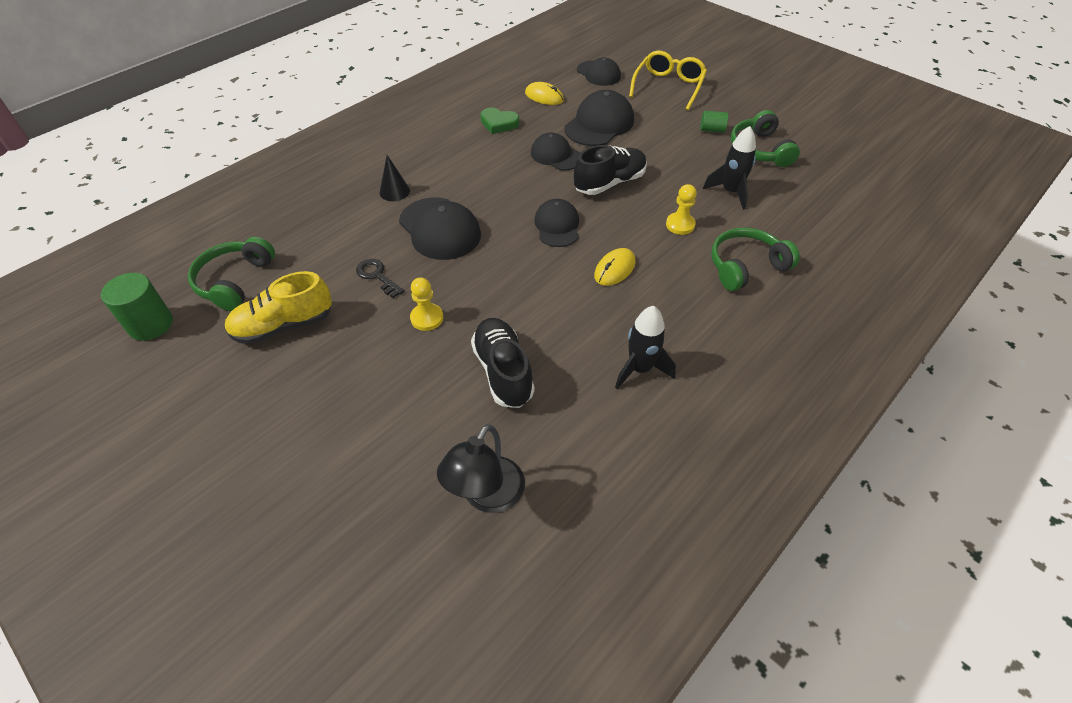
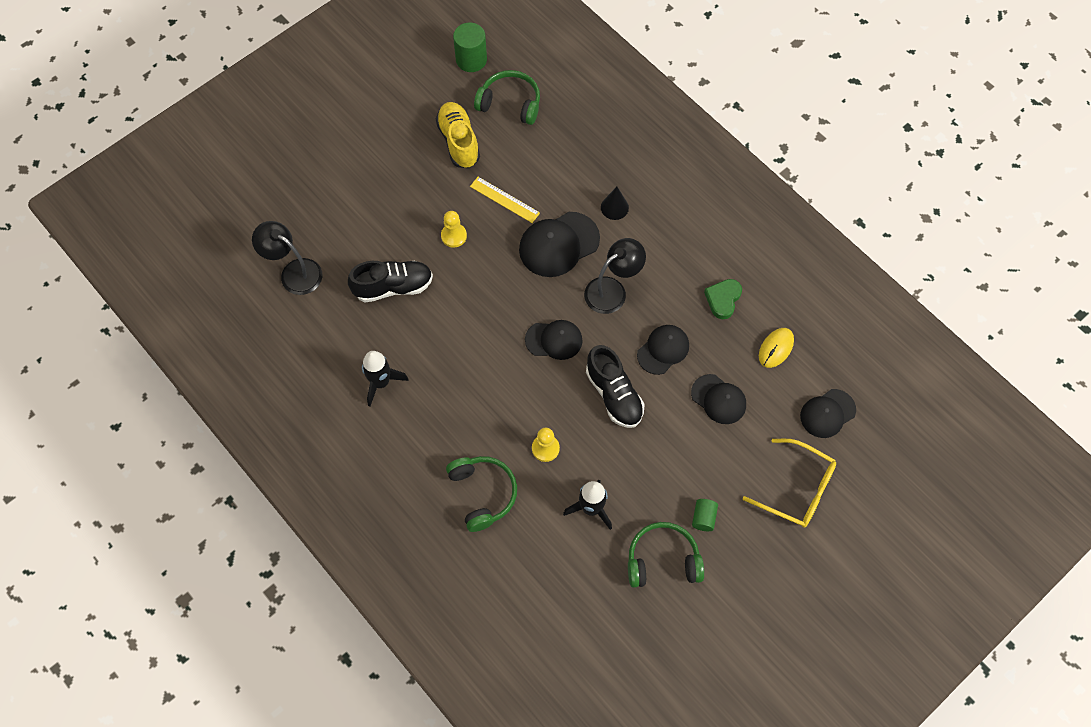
camera: 95 degrees right, 15 degrees up
(377, 276) = (504, 199): black key -> yellow ruler
(494, 189) = (612, 290): none -> black lamp
(599, 124) = (718, 399): black cap -> black cap, size x0.66
(614, 269) = (492, 381): yellow mouse -> none

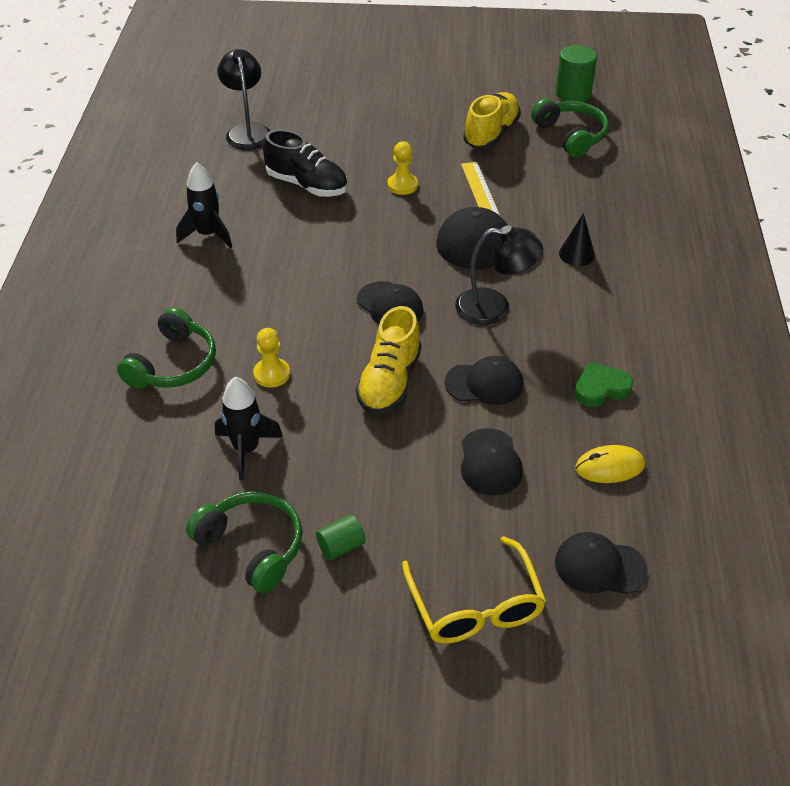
camera: 45 degrees right, 20 degrees down
(614, 394) = (389, 382): black shoe -> yellow shoe

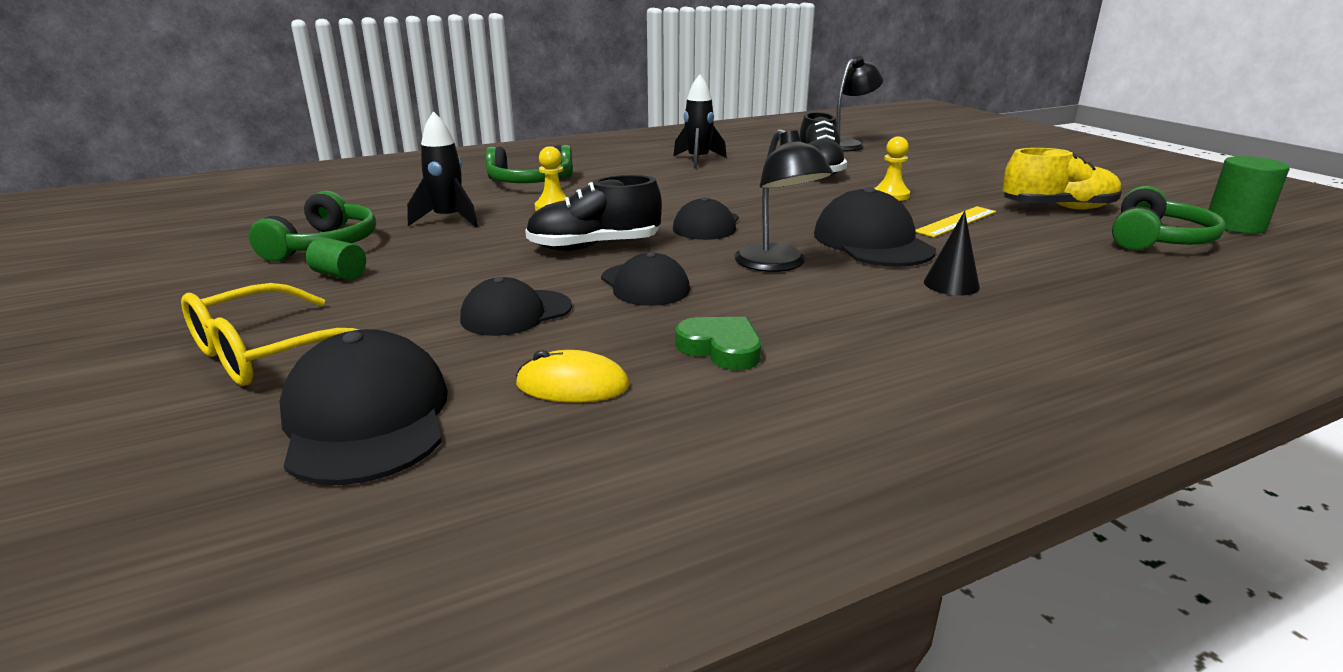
camera: 60 degrees right, 20 degrees down
(389, 382) = (594, 247): yellow shoe -> black shoe
(599, 566) = (366, 418): black cap -> black cap, size x1.52
(609, 467) = (572, 385): yellow mouse -> yellow mouse turned 45 degrees counterclockwise

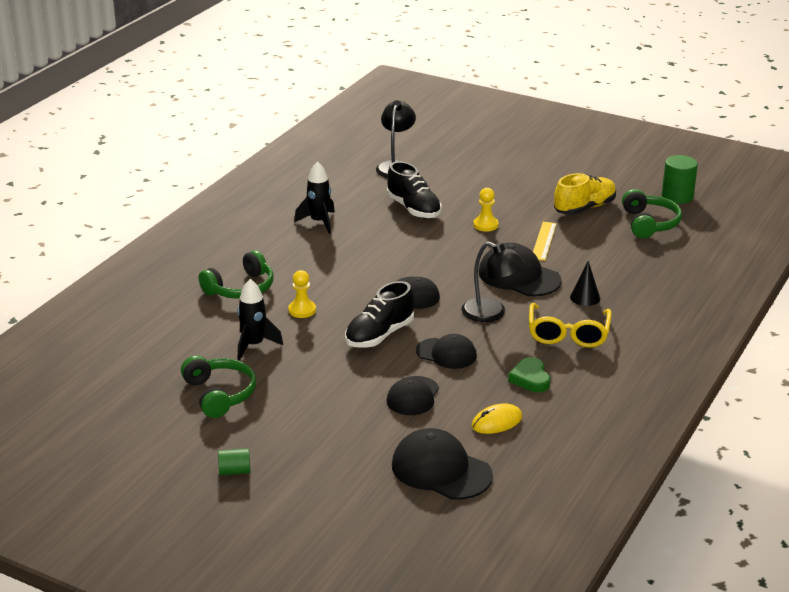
camera: 35 degrees left, 5 degrees up
(268, 353) = (339, 464): yellow glasses -> yellow glasses (568, 334)
(339, 275) = (276, 410): green cylinder -> green cylinder (234, 471)
(721, 348) = (530, 378): green heart -> green heart turned 105 degrees counterclockwise

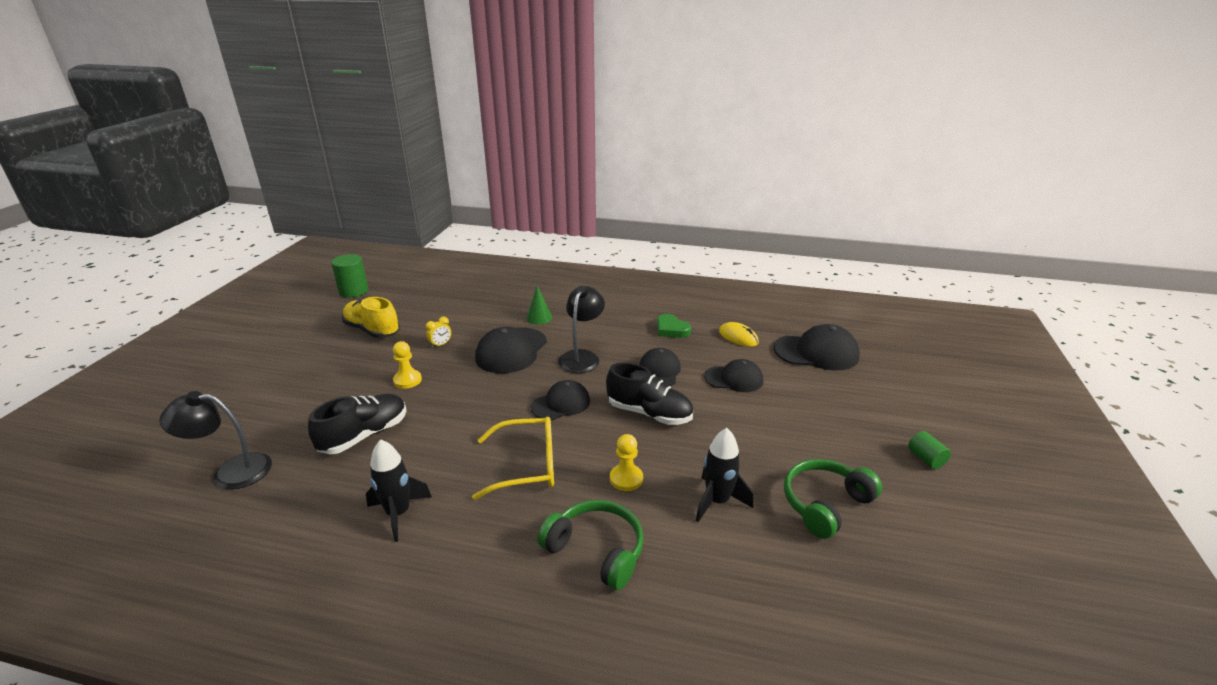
camera: 105 degrees left, 0 degrees up
(441, 470) = (816, 352): black cap -> black cap turned 105 degrees counterclockwise
(530, 378) = (671, 329): green heart -> green heart turned 75 degrees clockwise
(543, 241) = (440, 345): yellow ruler -> yellow clock
(568, 334) = (599, 320): yellow glasses -> yellow glasses (527, 465)
(585, 297) = (539, 318): black cone -> green cone
(649, 223) = (405, 300): green headphones -> none

